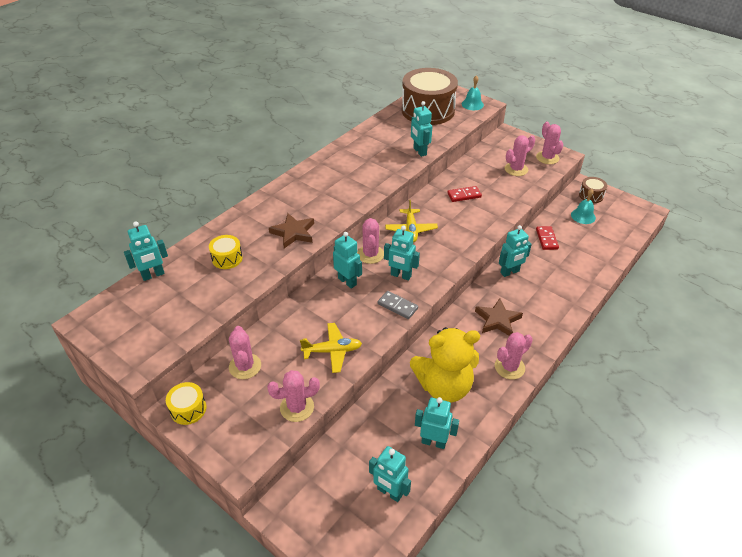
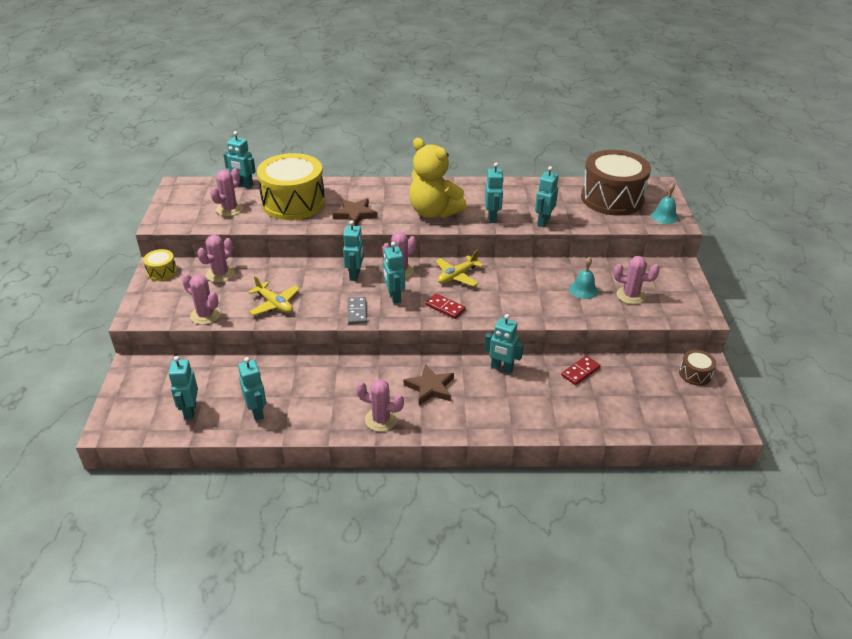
camera: 50 degrees right, 5 degrees down
(227, 258) = (293, 202): yellow drum -> yellow drum, size x2.31
(387, 170) = (492, 218): none -> turquoise robot
(444, 386) = (319, 391): yellow teddy bear -> yellow teddy bear (434, 212)
(464, 195) = (544, 283): red domino -> red domino (445, 307)
(547, 158) = (681, 307): pink cactus -> pink cactus (229, 209)
(583, 216) = (652, 382): turquoise bell -> turquoise bell (583, 290)

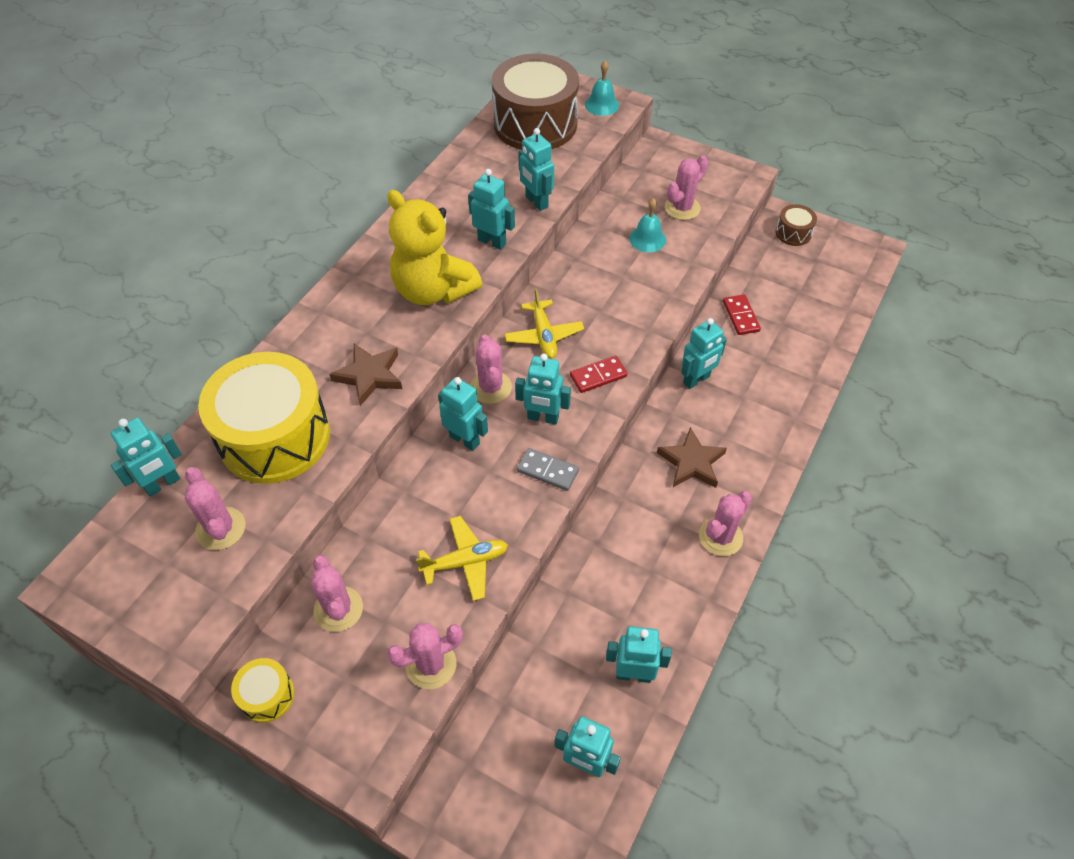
camera: 60 degrees left, 15 degrees up
(434, 212) = (433, 290): yellow teddy bear -> yellow teddy bear turned 60 degrees clockwise

